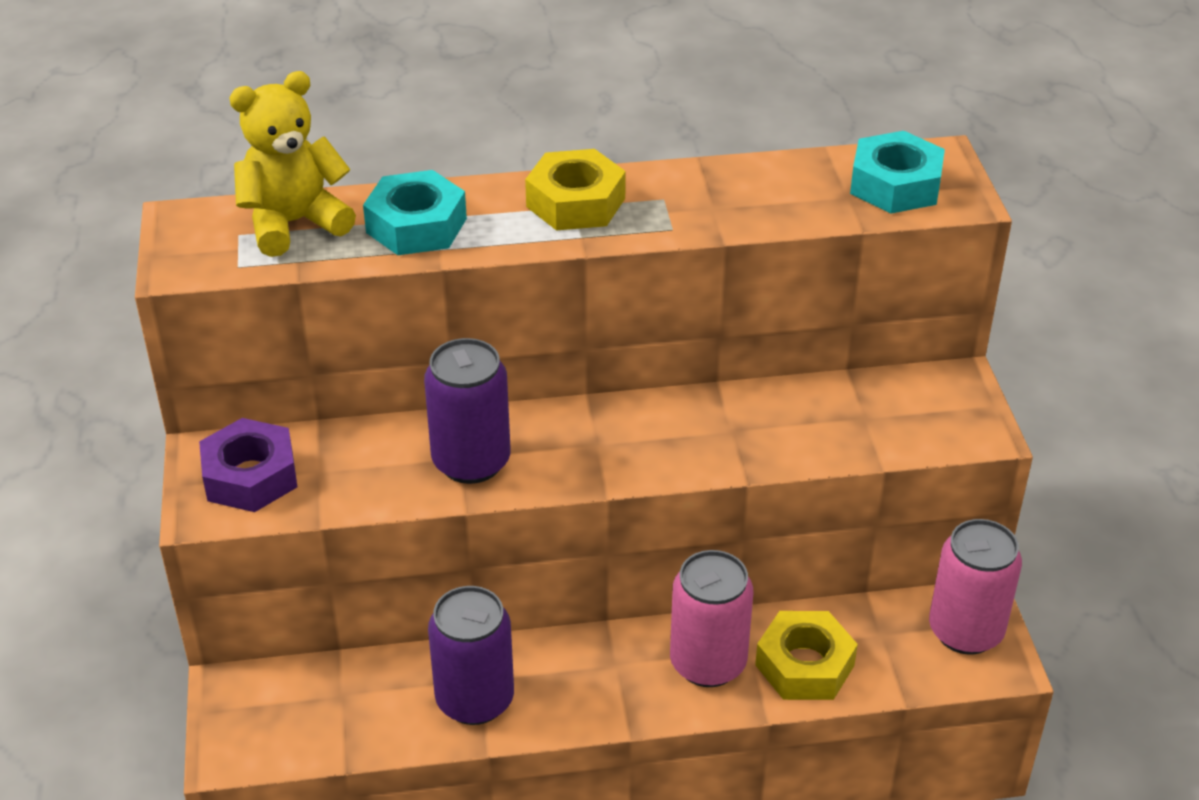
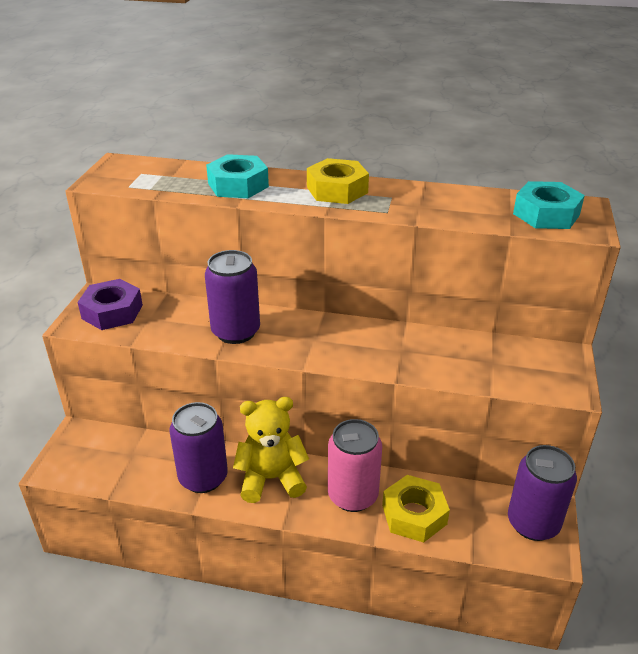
camera: 20 degrees right, 5 degrees down
(294, 223) = (173, 173): yellow teddy bear -> yellow teddy bear (271, 479)
(965, 631) = (533, 523): pink can -> purple can

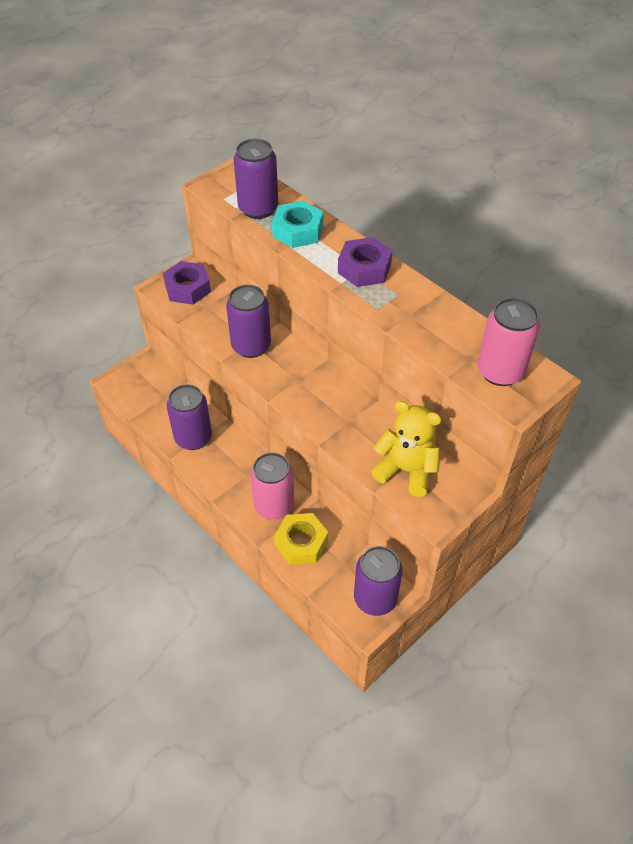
camera: 35 degrees right, 15 degrees up
(176, 182) = (258, 209): none -> purple can
(271, 479) = (233, 463): yellow teddy bear -> yellow teddy bear (406, 470)
(337, 190) = (364, 268): yellow nut -> purple nut
(546, 214) = (500, 371): turquoise nut -> pink can

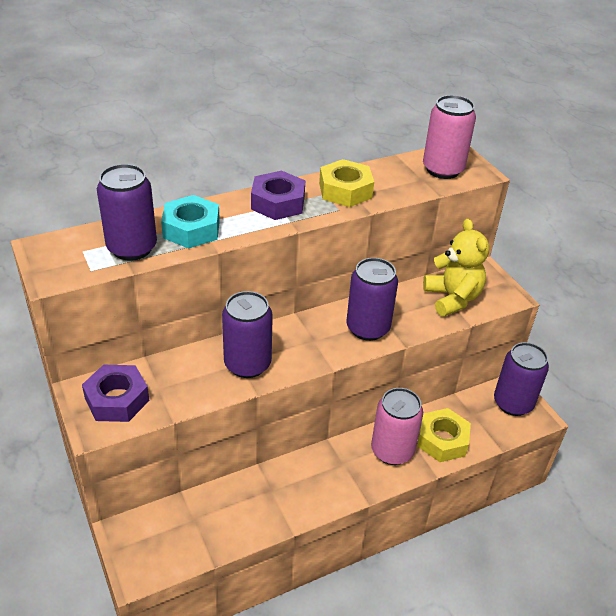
camera: 75 degrees left, 10 degrees down
(193, 438) = (273, 503): purple can -> purple can (368, 328)
(406, 470) = (452, 298): yellow teddy bear -> yellow teddy bear turned 120 degrees clockwise
(411, 306) = (345, 190): none -> yellow nut

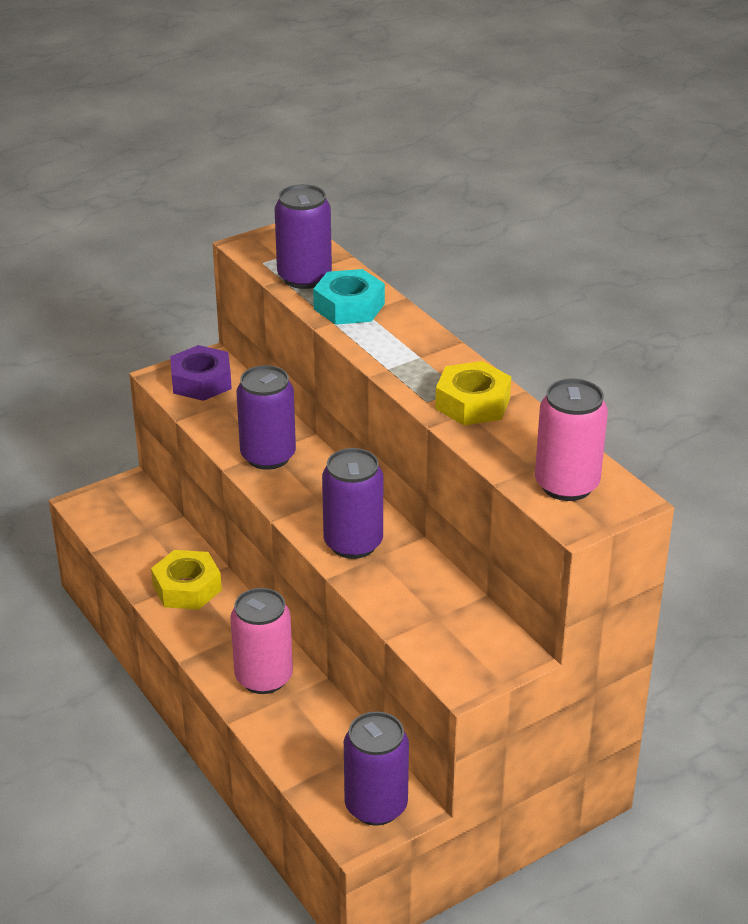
camera: 85 degrees right, 5 degrees down
(278, 203) = (423, 356): purple nut -> none
(442, 440) = (290, 726): yellow nut -> yellow nut (187, 588)
(452, 298) = (438, 620): yellow teddy bear -> none

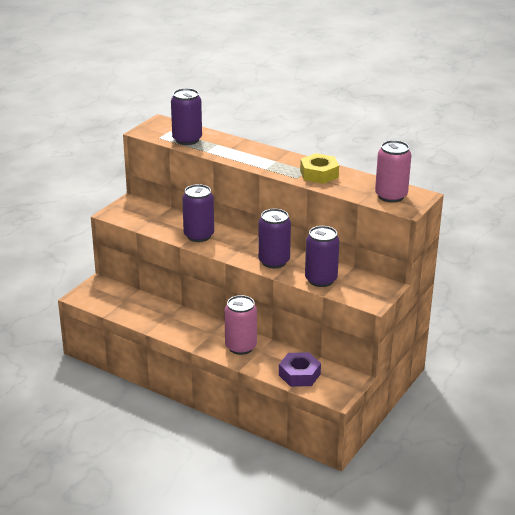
camera: 25 degrees left, 5 degrees down
(187, 588) = (169, 319): yellow nut -> none
(201, 381) = (134, 211): purple nut -> purple nut (299, 374)
(349, 306) = (221, 147): turquoise nut -> none
(376, 806) = (338, 383): purple can -> purple can (321, 280)

